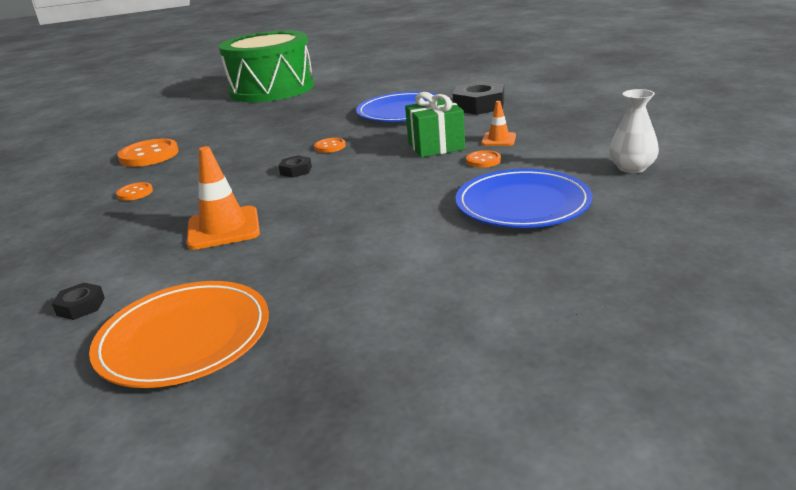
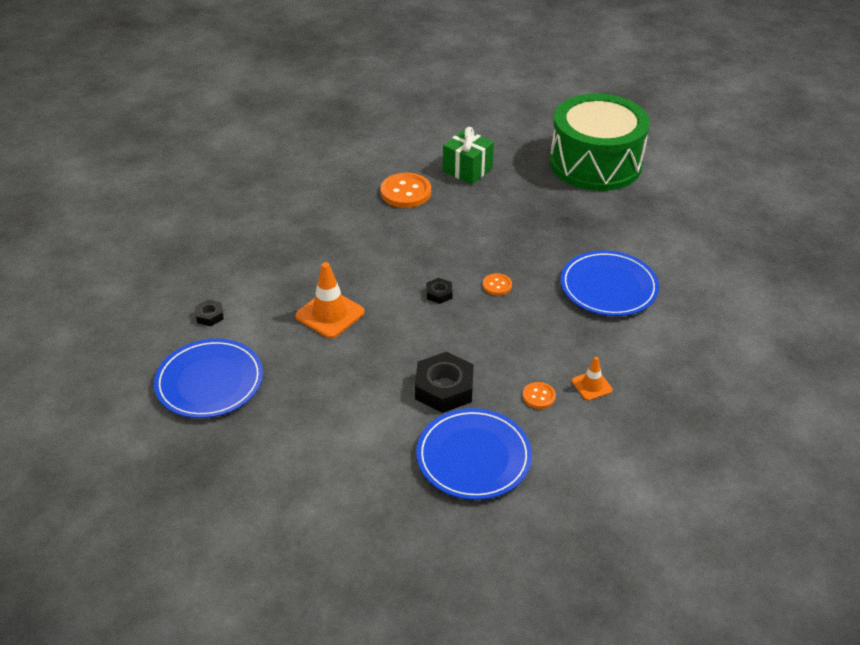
camera: 50 degrees right, 15 degrees up
(135, 193) = (345, 232): orange button -> none
(184, 338) = (209, 382): orange plate -> blue plate
(436, 146) = (546, 351): green gift -> green gift (467, 170)
(479, 105) = (667, 332): black nut -> black nut (444, 388)
(632, 168) = (593, 501): white vase -> none

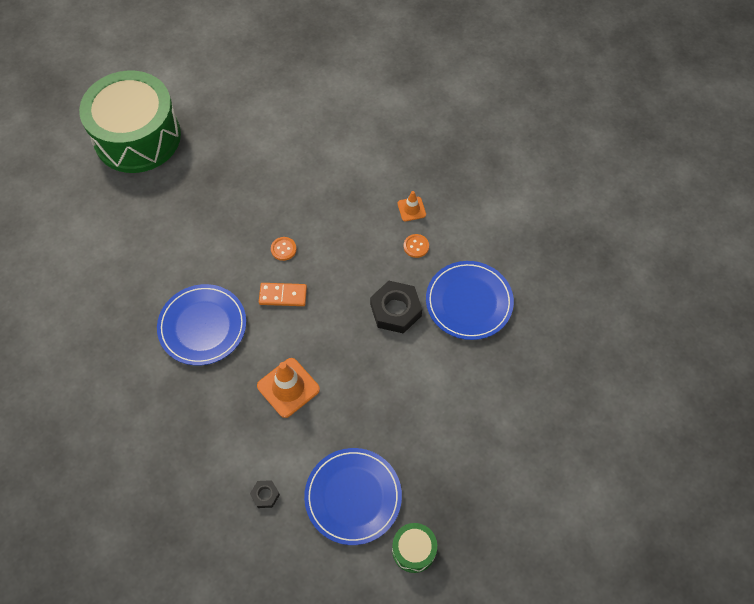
camera: 80 degrees left, 20 degrees up
(149, 440) = (414, 550): none -> green drum
(405, 192) = (128, 300): orange button -> none
(439, 294) = (283, 295): black nut -> orange domino
(467, 170) = (110, 241): green gift -> none
(608, 287) = (306, 170): blue plate -> blue plate (202, 326)

